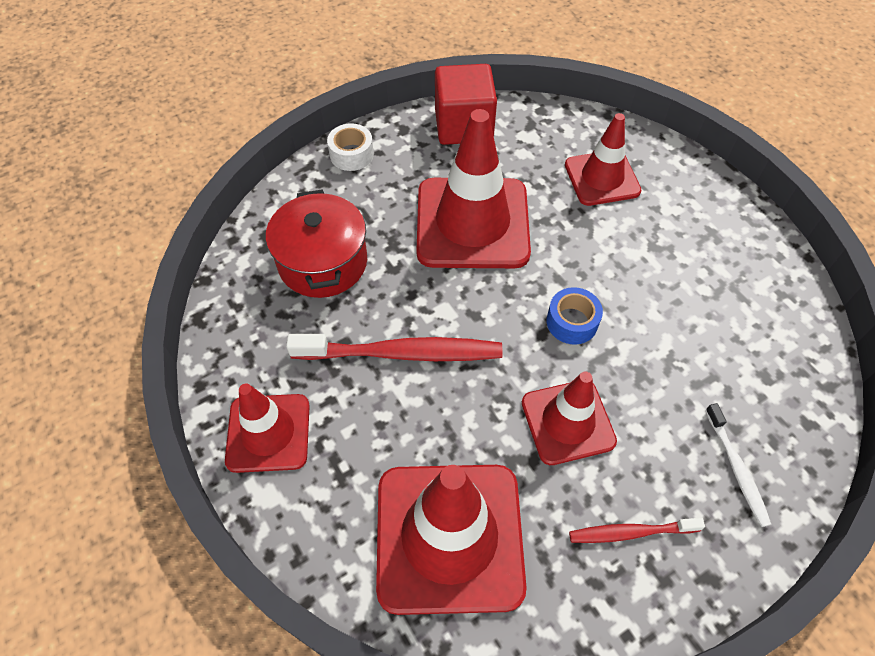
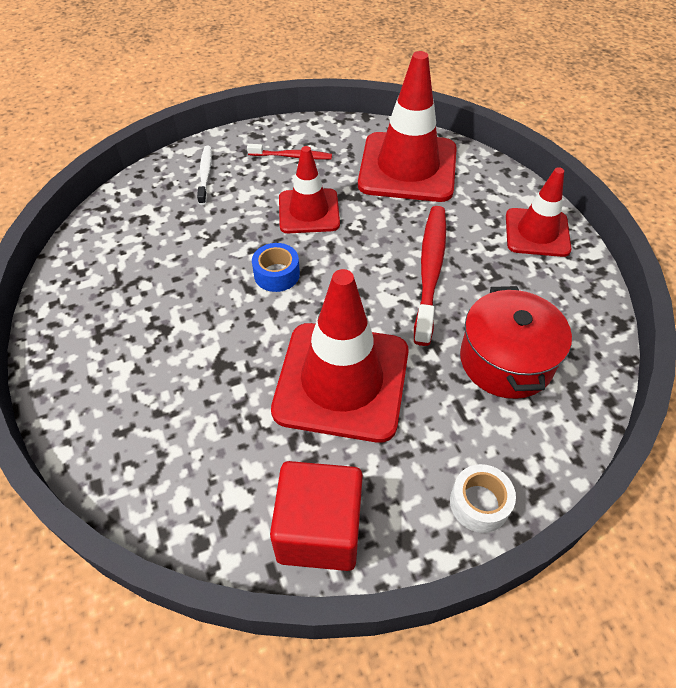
camera: 170 degrees left, 5 degrees down
(402, 353) = (430, 270): red toothbrush -> red toothbrush turned 90 degrees clockwise
(602, 178) = (175, 415): red traffic cone -> none

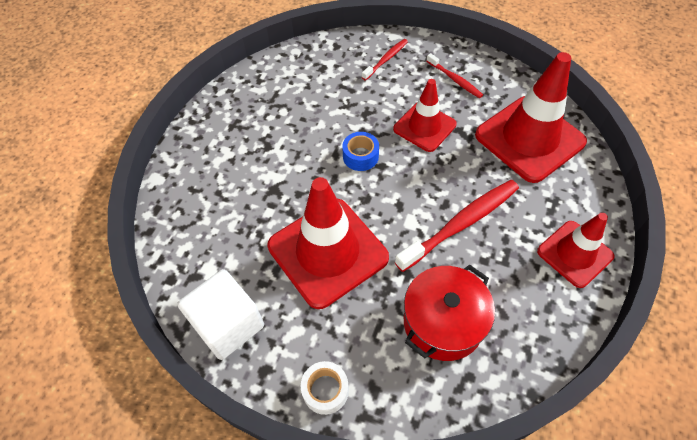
camera: 45 degrees right, 5 degrees up
(205, 175) = (386, 59): white toothbrush -> red toothbrush
(319, 530) = (228, 324): red cube -> white cube

